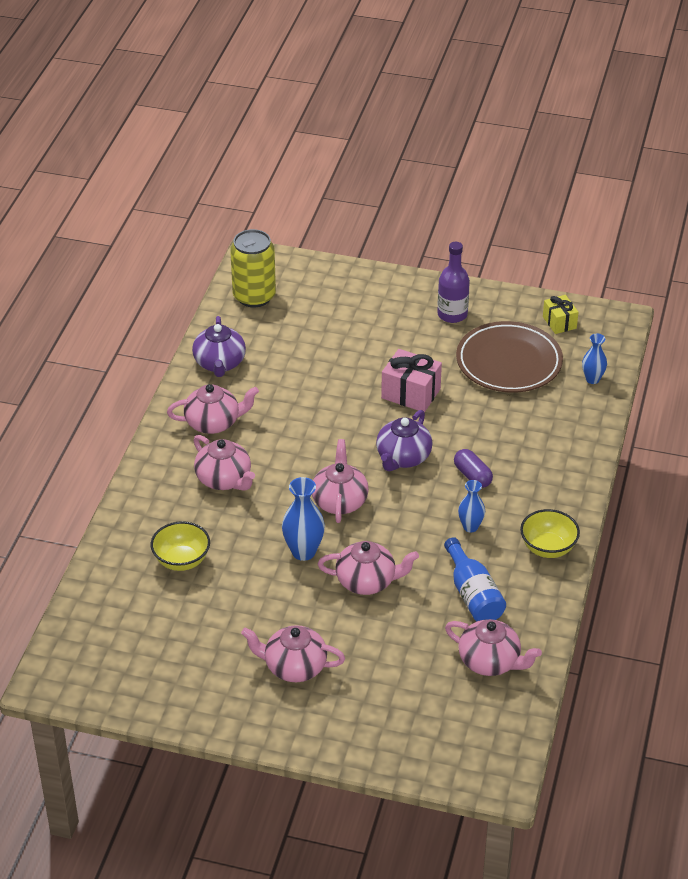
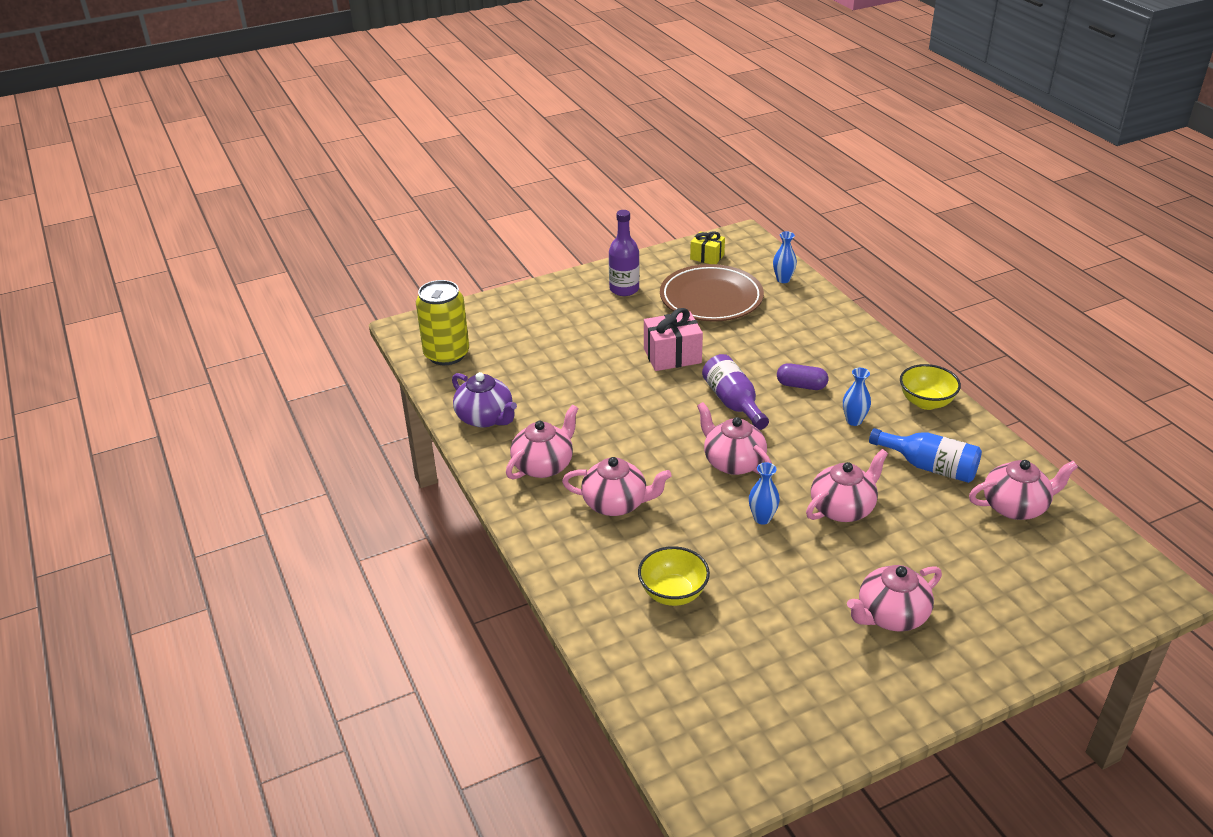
camera: 40 degrees left, 5 degrees down
(303, 552) = (762, 518): blue vase -> blue vase, size x0.64
(403, 458) = (733, 403): purple teapot -> purple bottle

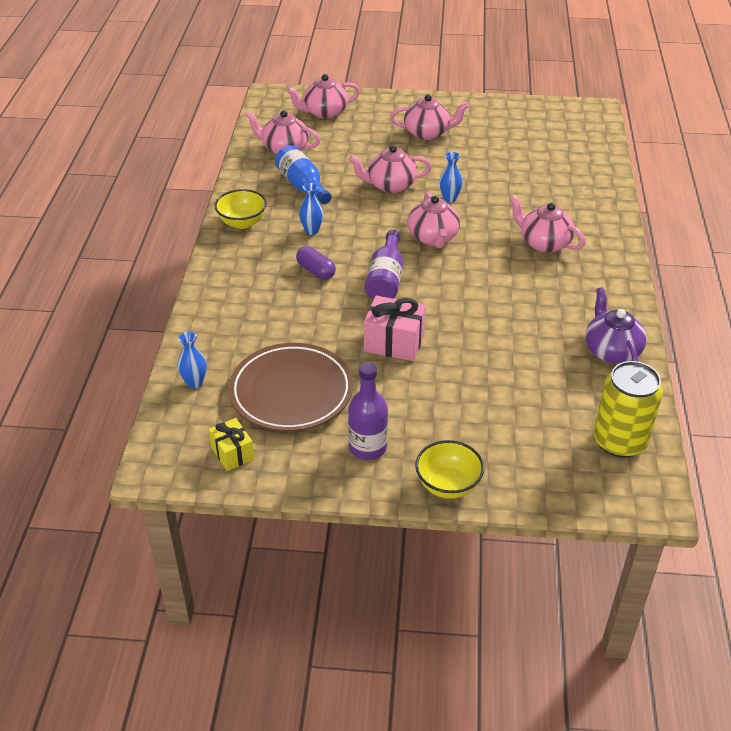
camera: 150 degrees left, 5 degrees up
(544, 465) = (582, 290): pink teapot -> pink teapot (324, 112)
(673, 593) = (545, 183): yellow bowl -> yellow bowl (448, 485)

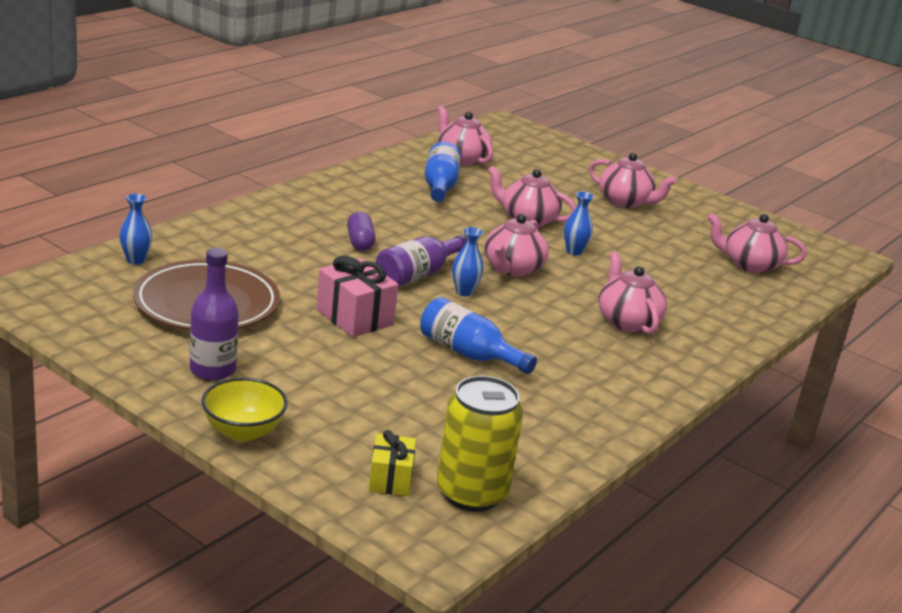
camera: 30 degrees right, 15 degrees down
(232, 453) = (92, 315): yellow gift -> yellow gift (390, 479)
(242, 222) = (344, 186): yellow bowl -> none
(312, 231) = (400, 216): blue vase -> blue vase (464, 292)
(324, 112) = (540, 151): pink teapot -> pink teapot (749, 265)
(492, 329) = (468, 353): none -> blue bottle
(611, 350) = (574, 426): purple teapot -> none

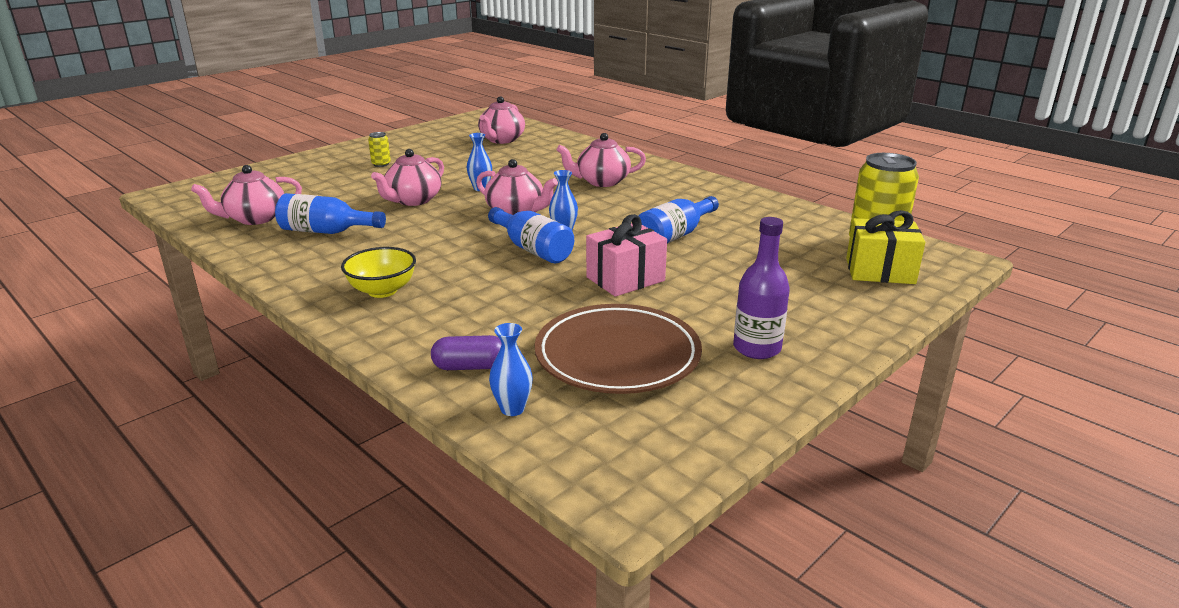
camera: 80 degrees left, 0 degrees up
(243, 431) = (855, 330): yellow bowl -> yellow bowl (382, 291)
(360, 242) = (460, 273): purple capsule -> purple capsule (470, 367)
(390, 479) = (880, 271): yellow gift -> yellow gift, size x1.57
(417, 275) = (532, 249): purple bottle -> blue bottle
(625, 202) = (381, 164): pink teapot -> yellow can

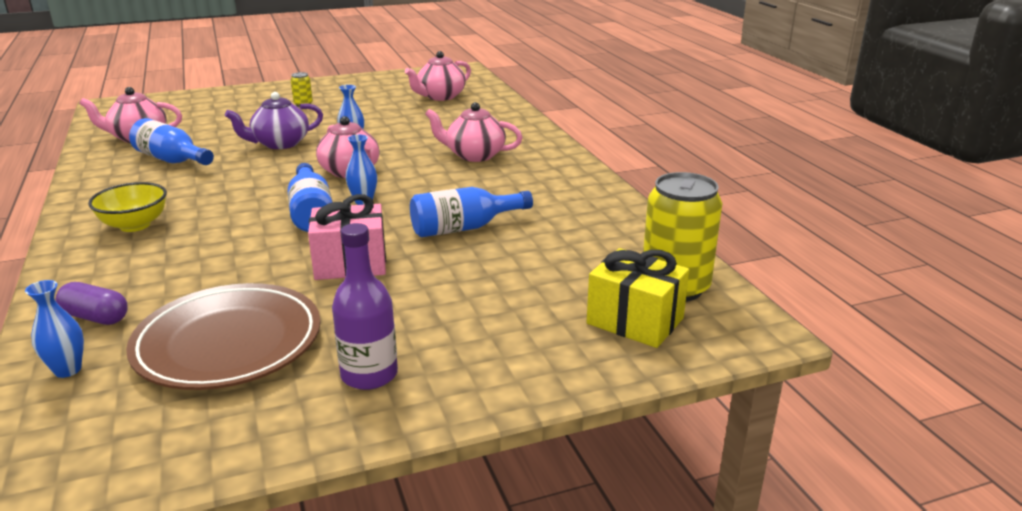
camera: 25 degrees right, 0 degrees up
(413, 200) = (280, 144): pink teapot -> purple teapot

